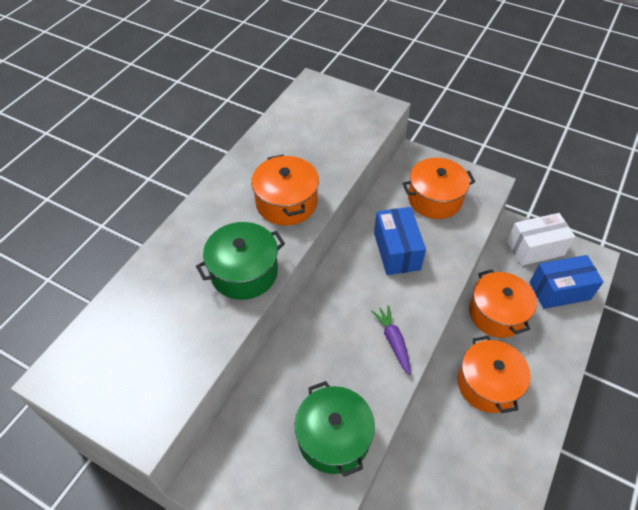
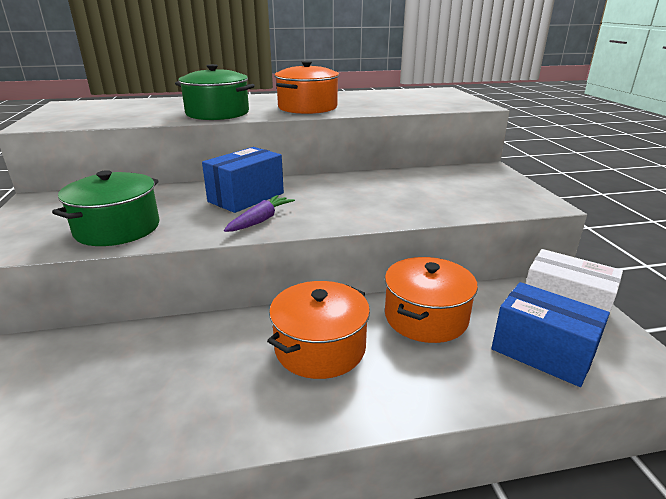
camera: 50 degrees right, 25 degrees down
(396, 251) = (368, 192): blue box -> blue box (246, 197)
(434, 199) = (462, 188): orange pot -> none

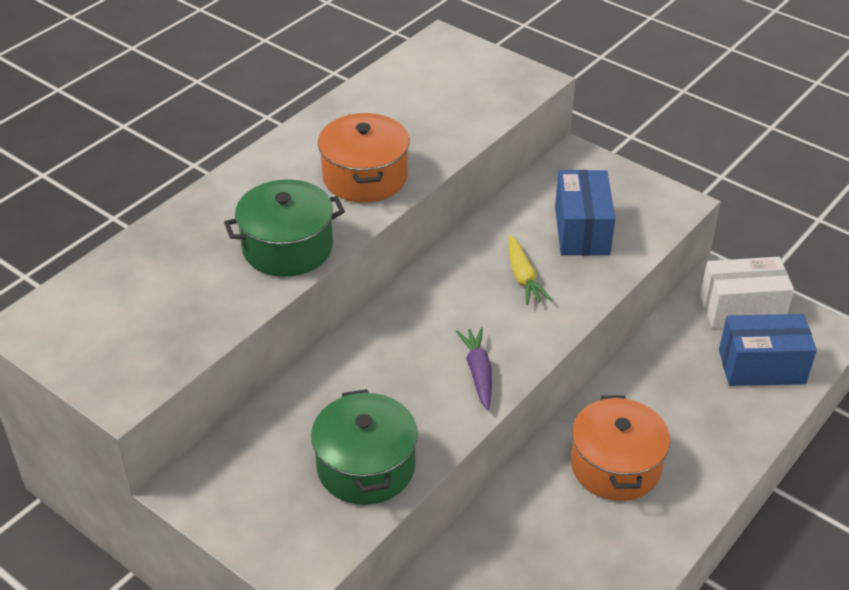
camera: 40 degrees left, 15 degrees up
(246, 197) = (411, 347): blue box -> blue box (582, 230)
(367, 196) = (523, 276): none -> yellow carrot
(426, 317) = (656, 383): orange pot -> none

